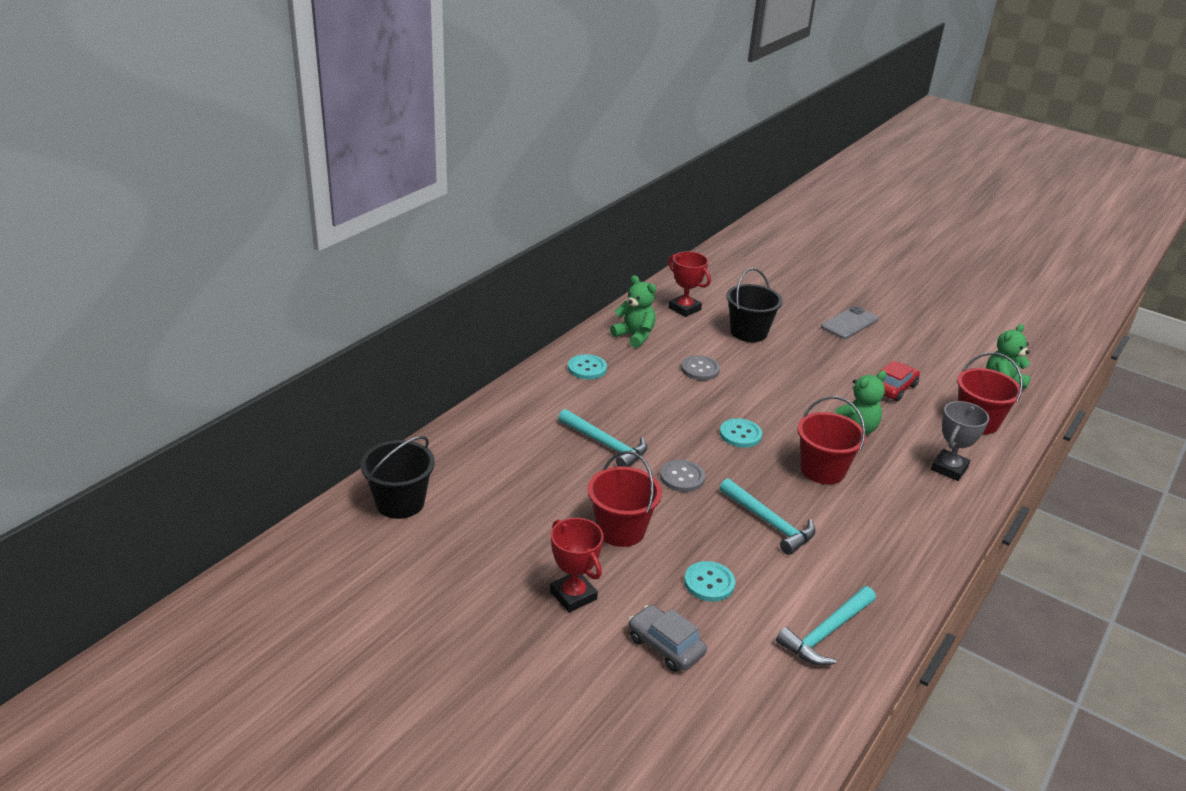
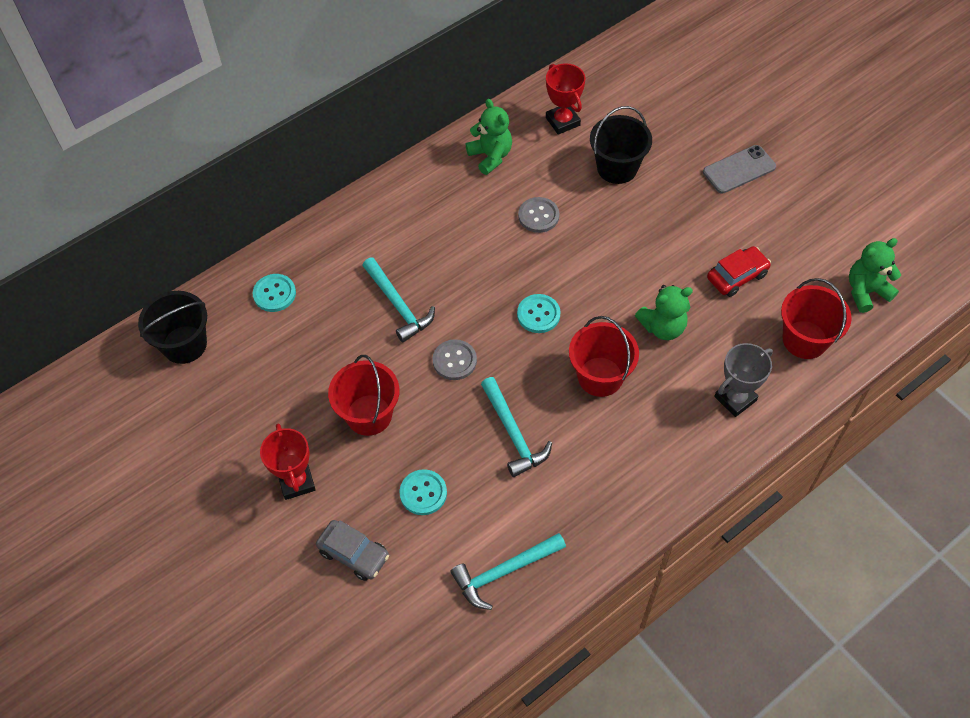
camera: 20 degrees right, 25 degrees up
(587, 368) = (422, 197): turquoise button -> turquoise button (274, 294)
(665, 646) = (354, 554): grey car -> grey car turned 150 degrees clockwise

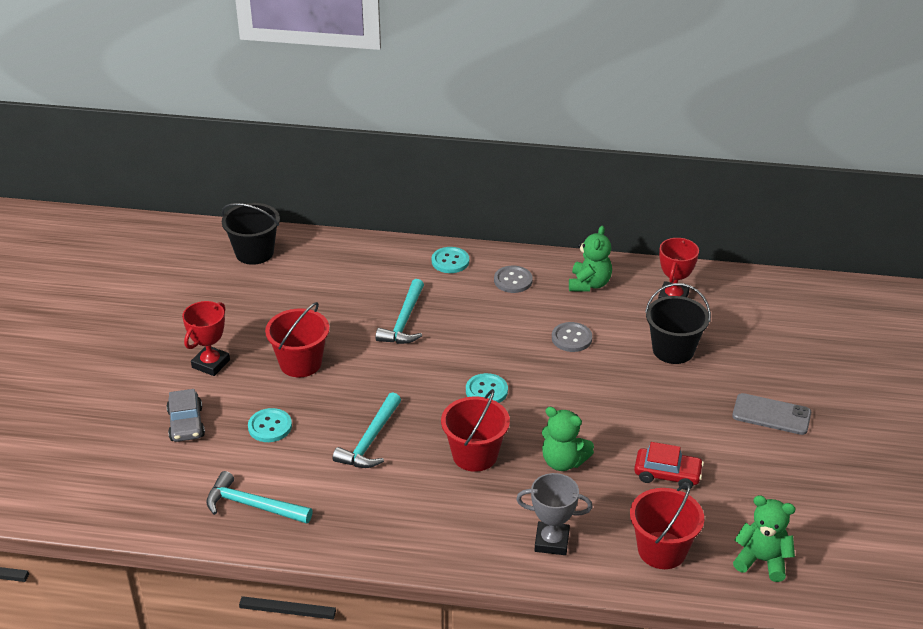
camera: 45 degrees right, 20 degrees down
(274, 294) = (340, 263): turquoise button -> turquoise button (450, 261)
(454, 361) = (394, 375): grey button -> grey button (513, 280)

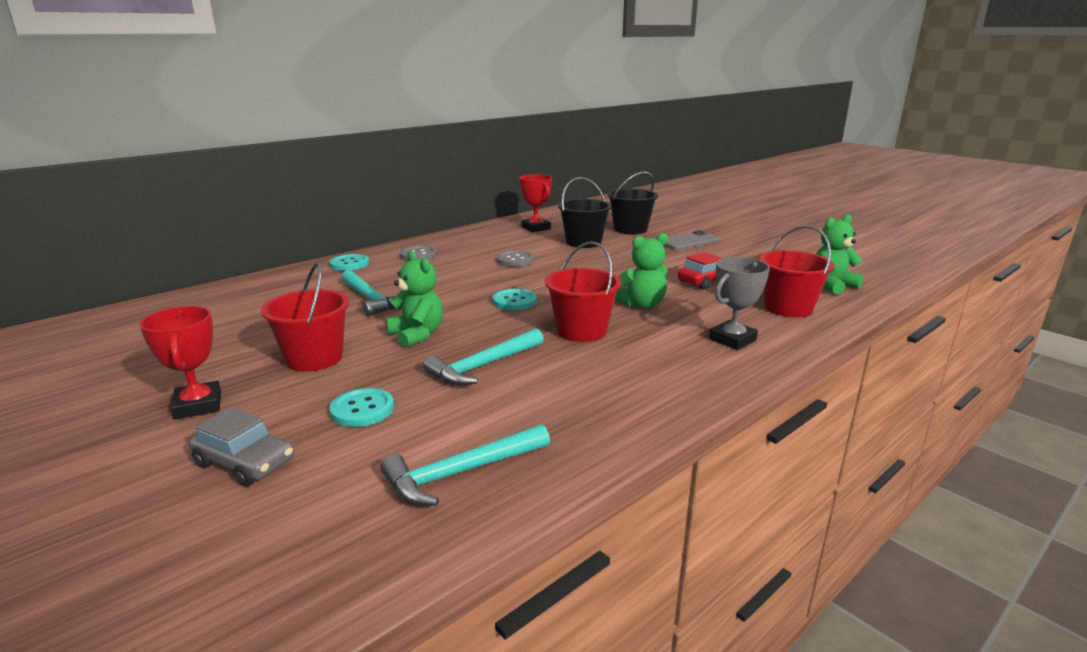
camera: 50 degrees left, 15 degrees down
(254, 253) = (127, 323): black bucket -> black bucket (630, 229)
(370, 440) = (483, 366): turquoise hammer -> turquoise hammer turned 75 degrees clockwise
(589, 284) = (474, 240): green teddy bear -> green teddy bear (417, 335)

